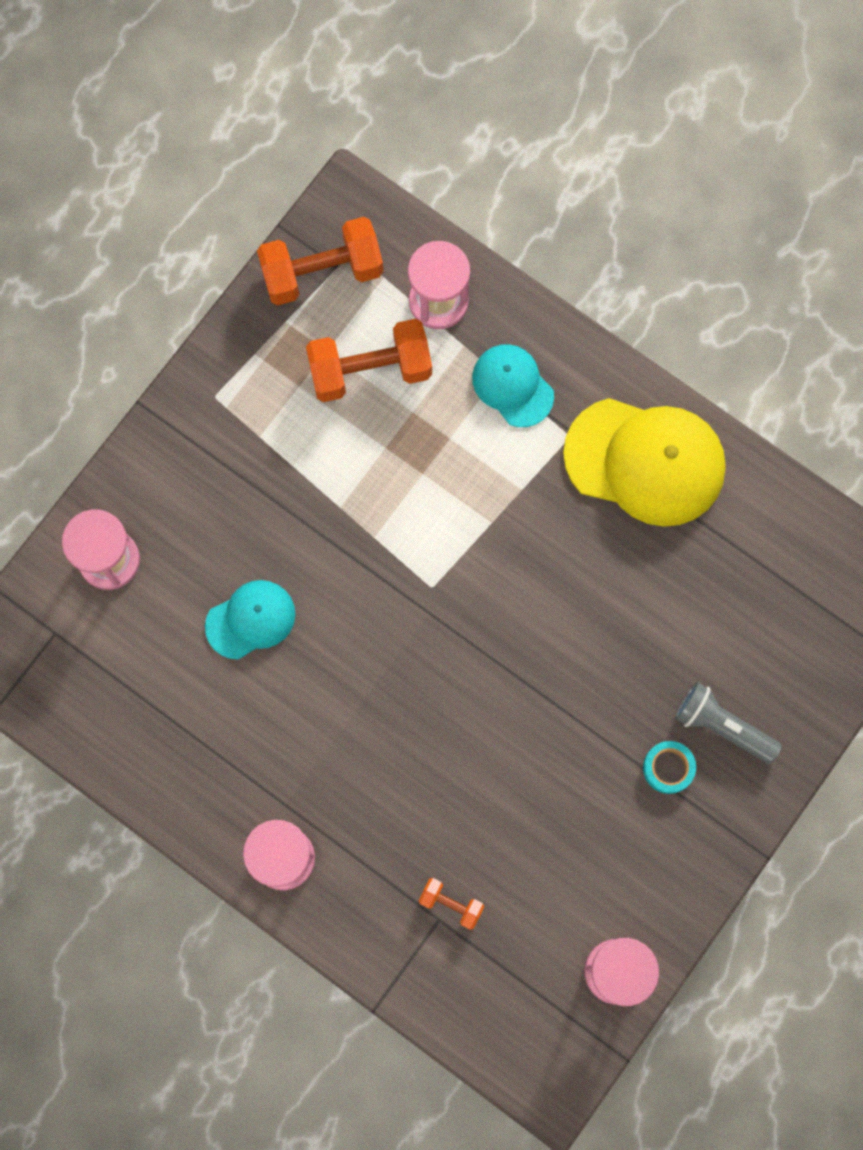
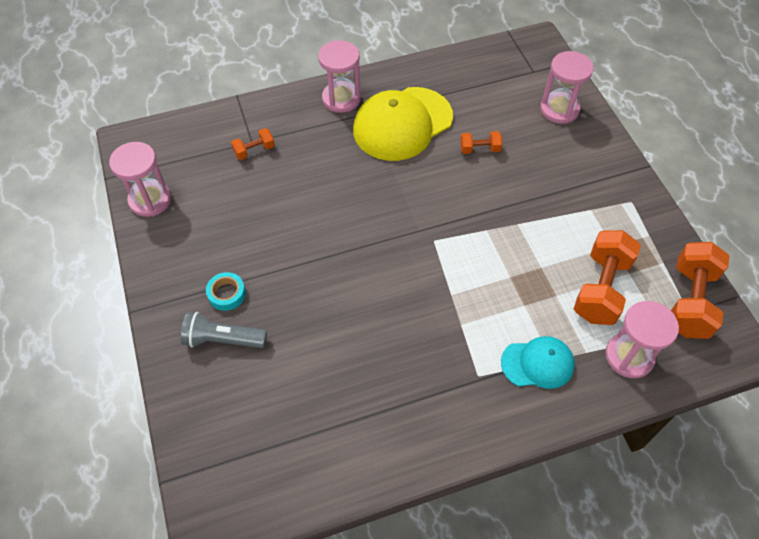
camera: 125 degrees right, 20 degrees down
(251, 620) = (479, 149): turquoise cap -> orange dumbbell
(645, 461) = (427, 411): yellow cap -> yellow cap (402, 124)
(722, 726) = (223, 339): grey flashlight -> grey flashlight turned 150 degrees counterclockwise

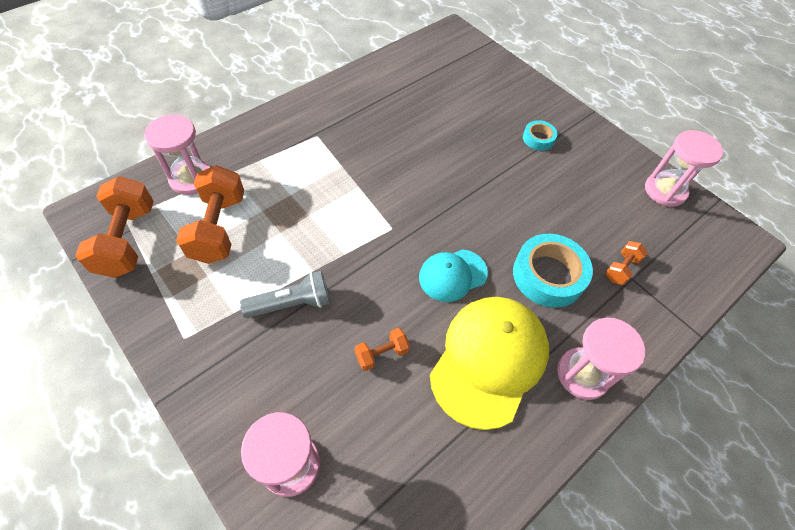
camera: 155 degrees right, 0 degrees up
(223, 339) = (516, 111): grey flashlight -> grey flashlight (291, 303)
(318, 163) = (548, 275): none -> turquoise tape
(537, 363) = (270, 154): turquoise cap -> turquoise cap (452, 275)

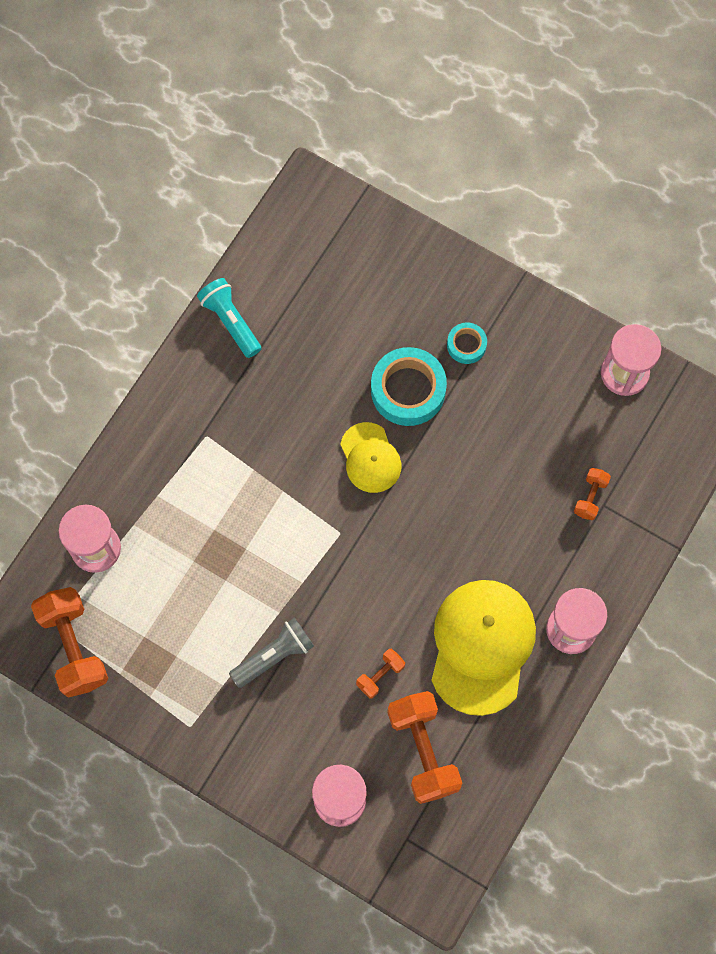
camera: 15 degrees left, 15 degrees up
(219, 228) = (159, 598): orange dumbbell -> orange dumbbell (423, 750)
(368, 80) = (230, 322): none -> turquoise flashlight
(438, 185) = (370, 458): none -> yellow cap
(452, 275) = (421, 567): turquoise cap -> none
(548, 275) = (517, 532): turquoise tape -> turquoise tape (408, 390)

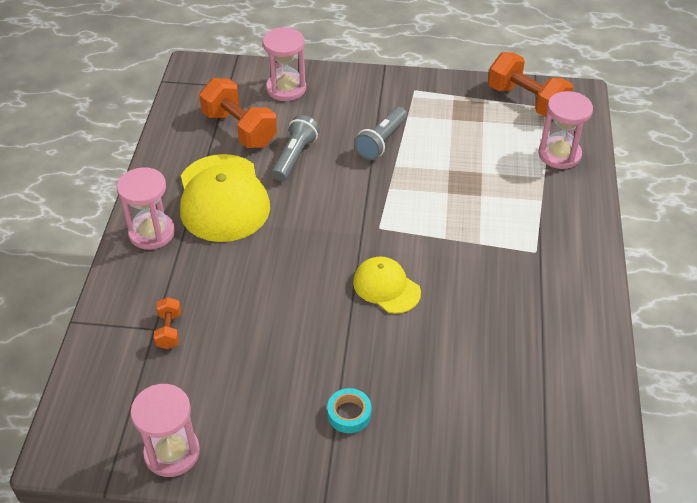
camera: 155 degrees right, 25 degrees down
(230, 322) = (585, 344): turquoise flashlight -> none
(380, 675) = (294, 157): orange dumbbell -> grey flashlight
(408, 390) = (384, 352): turquoise tape -> none

